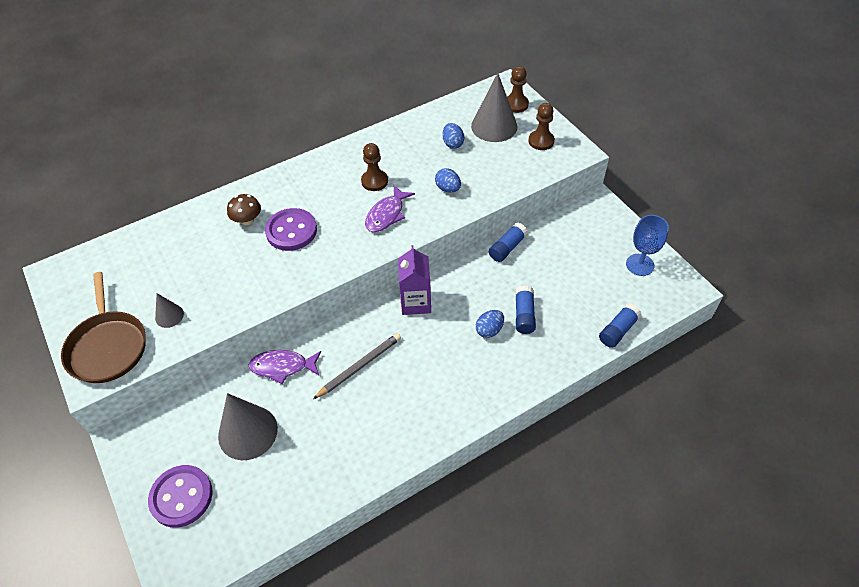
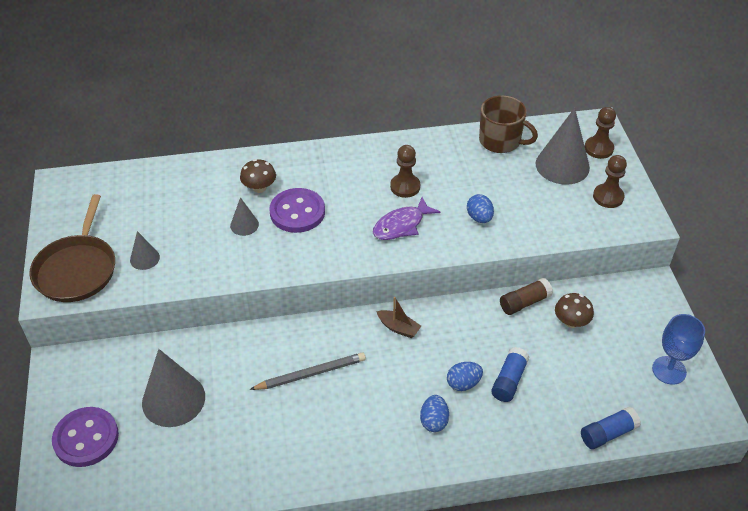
camera: 20 degrees right, 5 degrees down
(249, 257) = (244, 225): none -> grey cone
(283, 367) = (235, 347): purple fish -> none
(416, 302) = (398, 328): purple carton -> brown boat
(436, 120) = (500, 141): none -> brown mug
(453, 143) = (507, 171): blue egg -> blue egg (434, 421)
(507, 248) = (524, 302): blue glue stick -> brown glue stick
(550, 251) = (571, 322): none -> brown mushroom

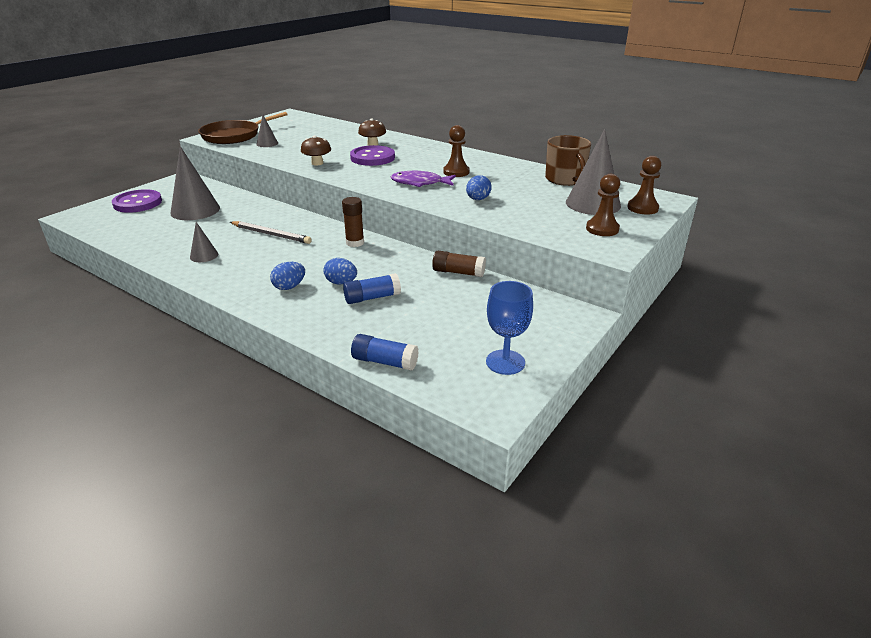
camera: 45 degrees right, 15 degrees down
(244, 225) = (336, 151): grey cone -> grey cone (204, 255)
(398, 328) = (355, 243): brown boat -> brown glue stick
(571, 322) = (474, 297): brown mushroom -> brown mushroom (317, 163)

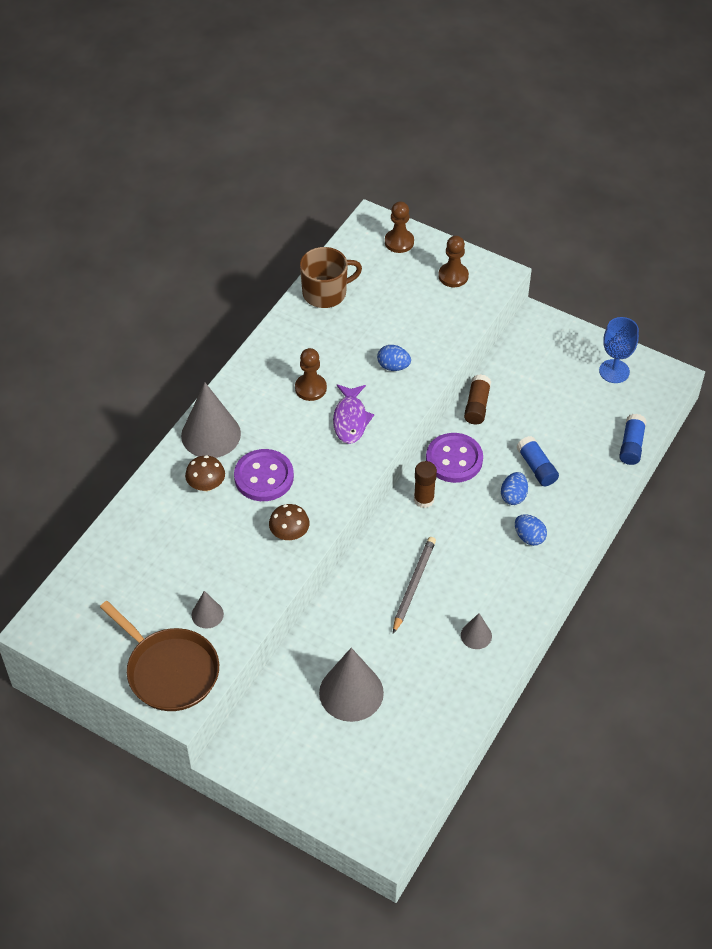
camera: 95 degrees left, 20 degrees up
(138, 203) = (333, 775): purple button -> purple button (454, 459)
(593, 204) = (393, 277): grey cone -> grey cone (211, 434)

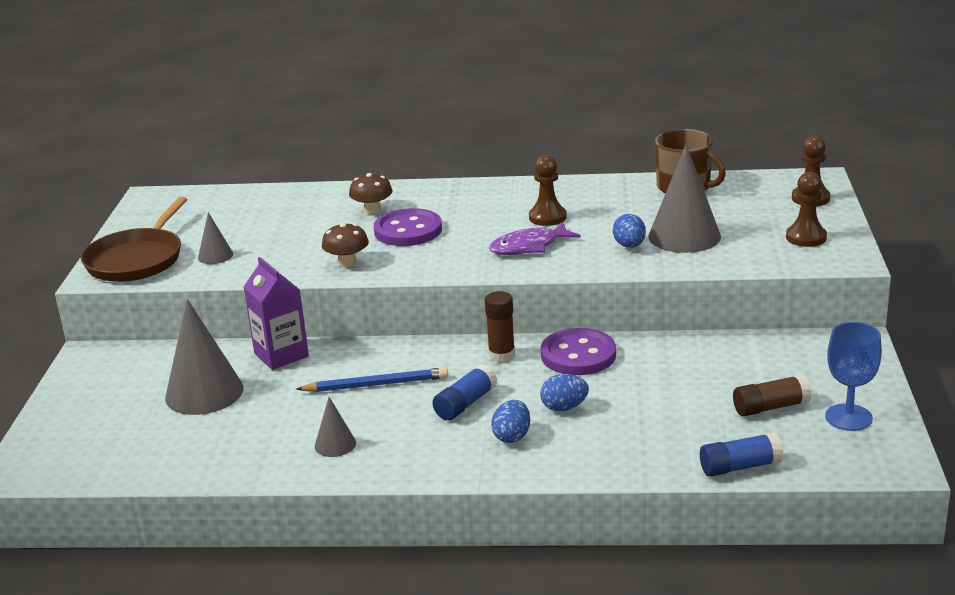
camera: 65 degrees right, 25 degrees down
(211, 434) = (436, 194): grey cone -> grey cone (684, 236)
(328, 627) = (281, 355): none -> purple carton
(413, 585) = (376, 385): grey pencil -> blue pencil
(477, 406) = (673, 345): brown glue stick -> brown glue stick (770, 407)
(536, 467) = (625, 409): blue glue stick -> blue glue stick (465, 404)

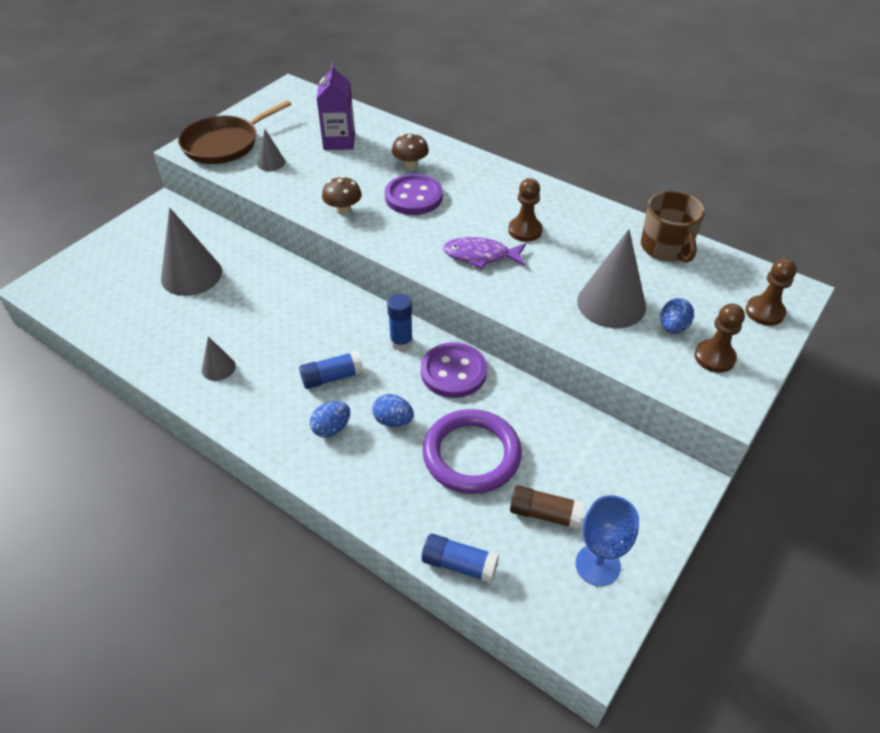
camera: 30 degrees right, 20 degrees up
(281, 355) = (266, 265): purple carton -> purple carton (339, 141)
(376, 385) = (295, 325): blue pencil -> none
(501, 355) = (401, 342): brown glue stick -> blue glue stick
(629, 246) = (556, 293): blue egg -> blue egg (673, 327)
(663, 399) = (471, 455): none -> purple ring

